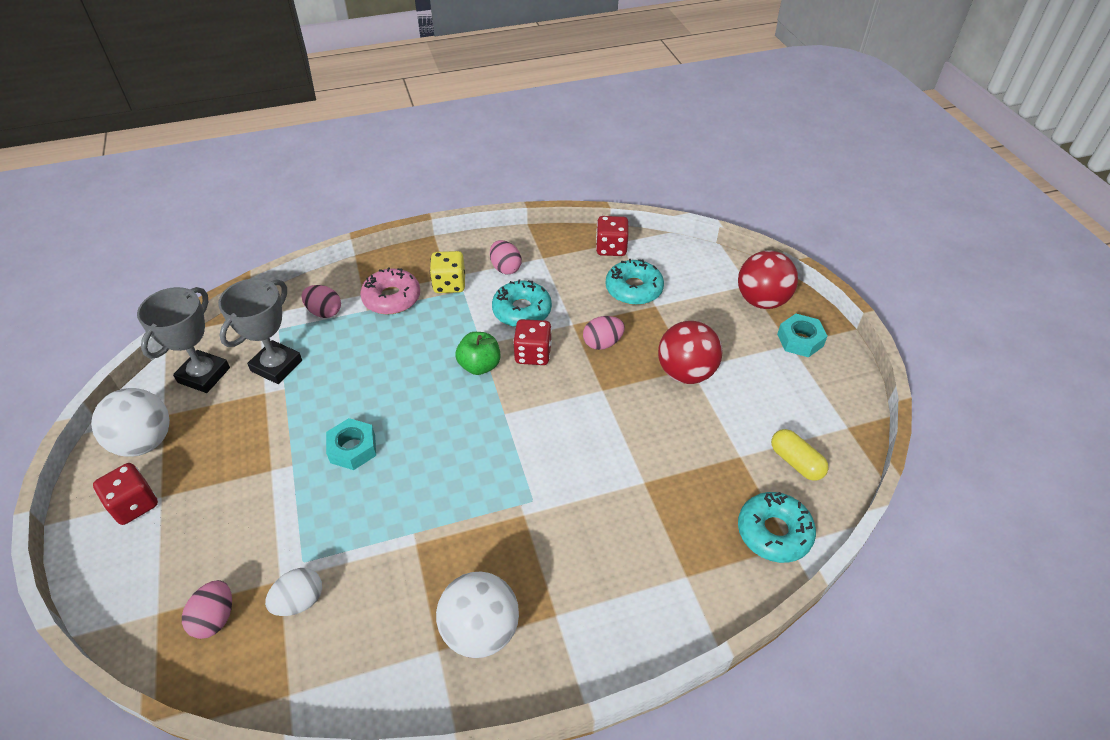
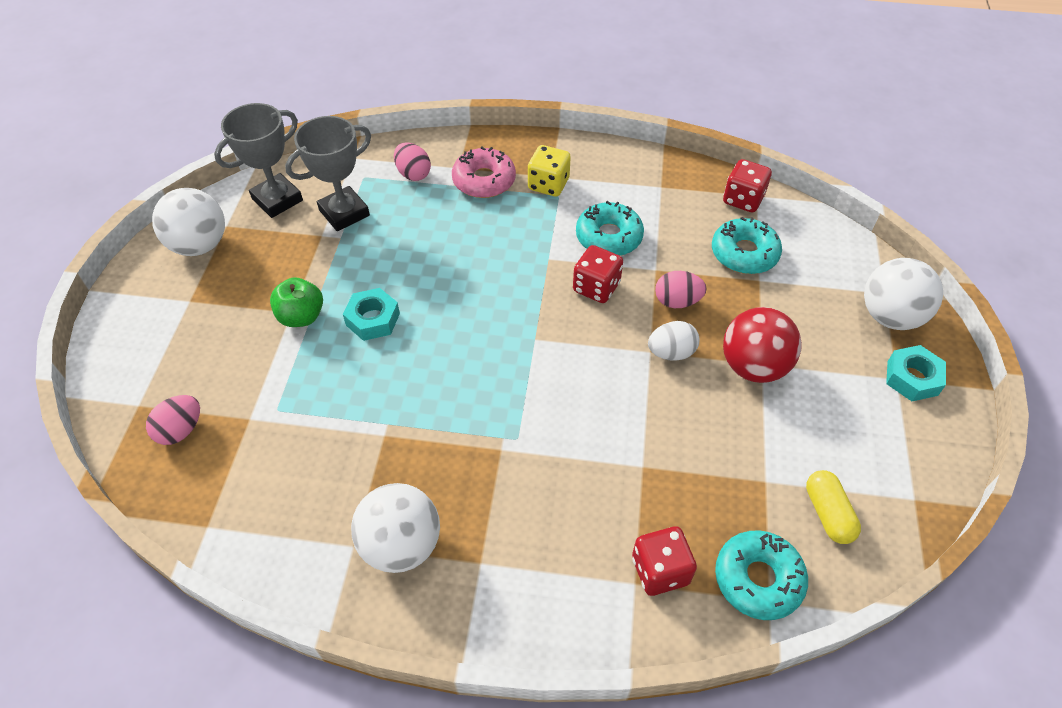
camera: 25 degrees right, 5 degrees up
(134, 504) = (165, 300): red dice -> red dice (660, 570)
(299, 601) = (256, 445): white egg -> white egg (671, 352)
(479, 366) = (535, 280): green apple -> green apple (301, 316)
(505, 268) = (615, 185): pink egg -> none
(761, 300) = (890, 316): red ball -> white ball

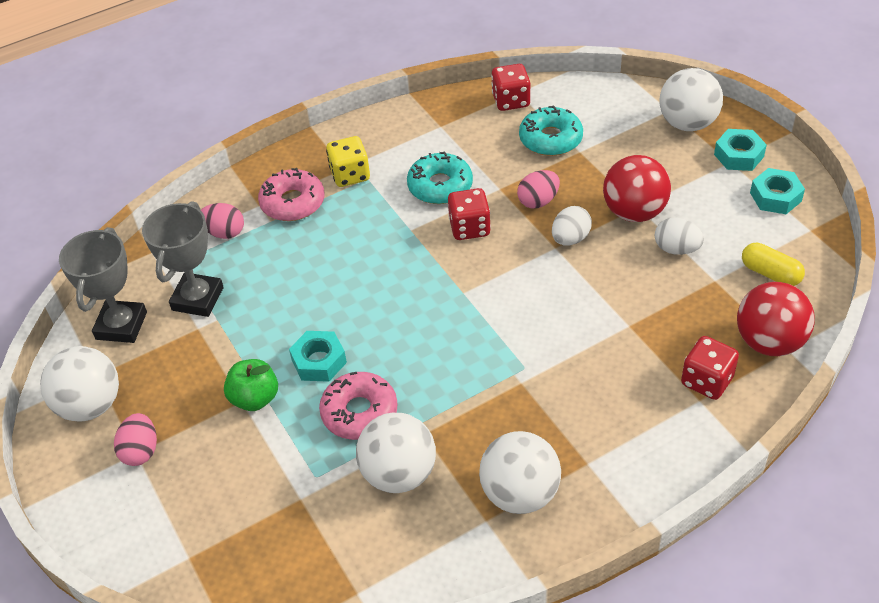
camera: 35 degrees left, 5 degrees down
(181, 430) = (251, 547): pink egg -> pink egg (141, 451)
(333, 454) = (399, 474): none -> white ball
(358, 382) = (359, 412): none -> pink donut
(758, 427) = (676, 249): none -> white egg
(758, 579) = (769, 342): turquoise donut -> red ball
(910, 442) = (775, 197): none -> turquoise nut

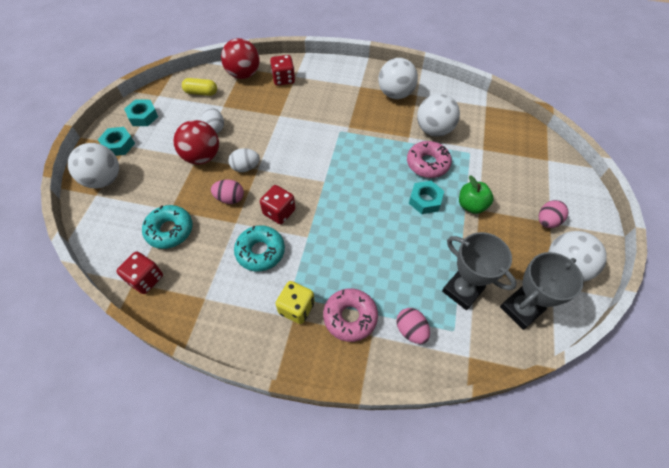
camera: 140 degrees left, 10 degrees up
(197, 299) = (462, 290): grey trophy -> grey trophy turned 75 degrees clockwise
(770, 273) = (201, 93): yellow capsule -> yellow capsule turned 75 degrees counterclockwise

